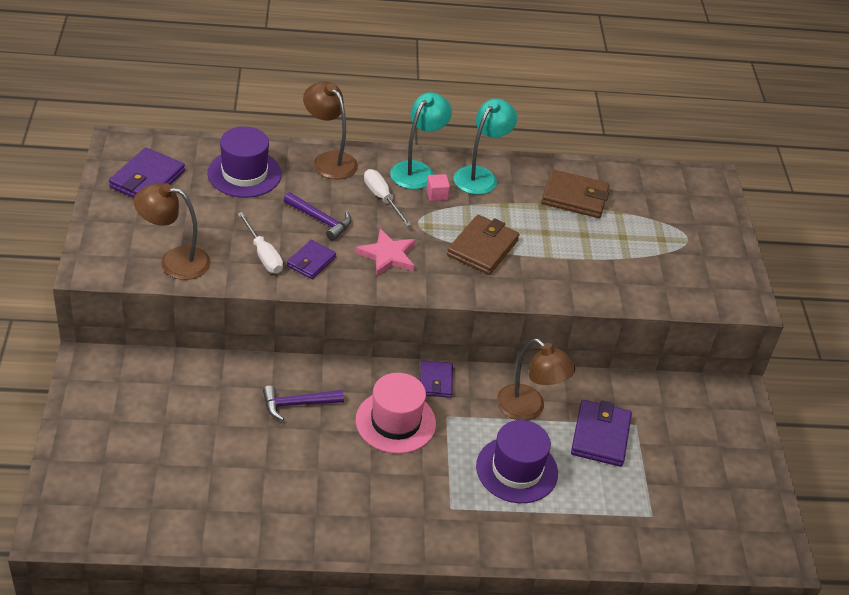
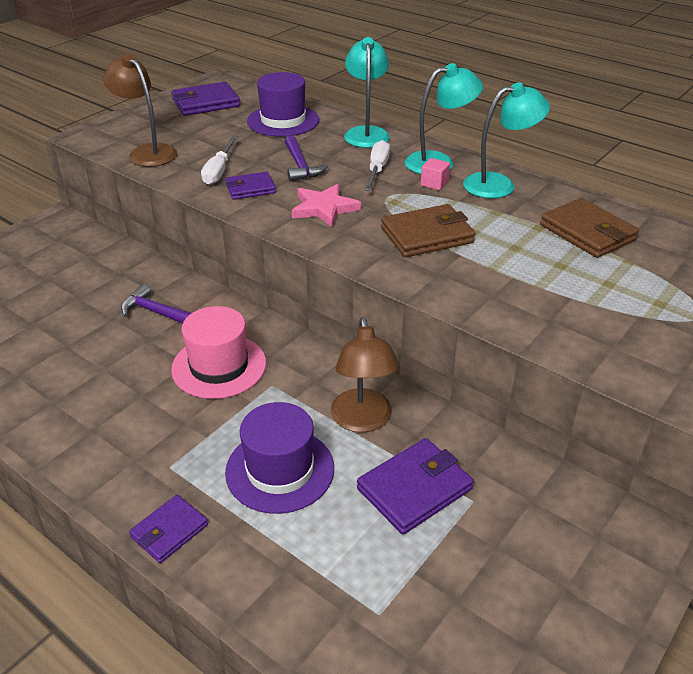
camera: 45 degrees right, 5 degrees down
(329, 160) = (366, 133): brown lamp -> turquoise lamp
(435, 381) = (299, 352): purple wallet -> purple wallet (169, 531)

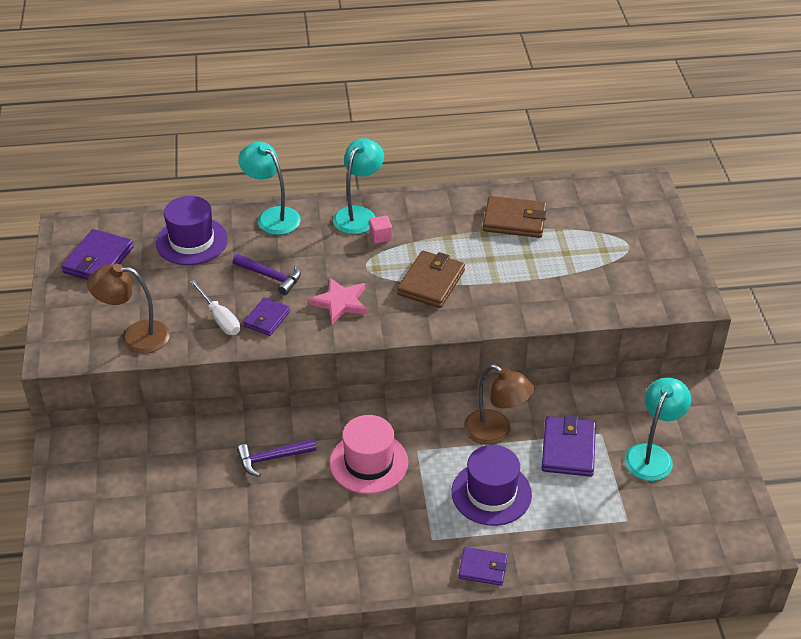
camera: 45 degrees left, 5 degrees up
(169, 531) = (483, 568): purple wallet -> purple wallet turned 75 degrees counterclockwise
(377, 170) = (328, 247): white screwdriver -> none
(499, 184) = (420, 211): turquoise lamp -> turquoise lamp (652, 455)

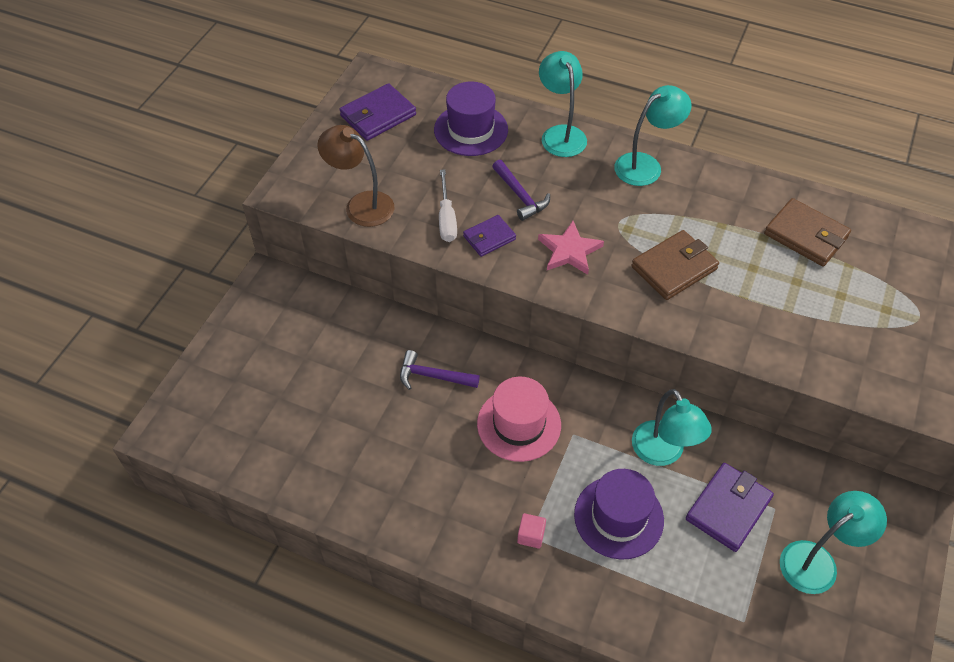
camera: 30 degrees right, 10 degrees up
(380, 236) = (653, 197): pink cube -> pink cube (531, 535)
(483, 568) = (560, 594): purple wallet -> none
(495, 432) = (663, 453): brown lamp -> turquoise lamp

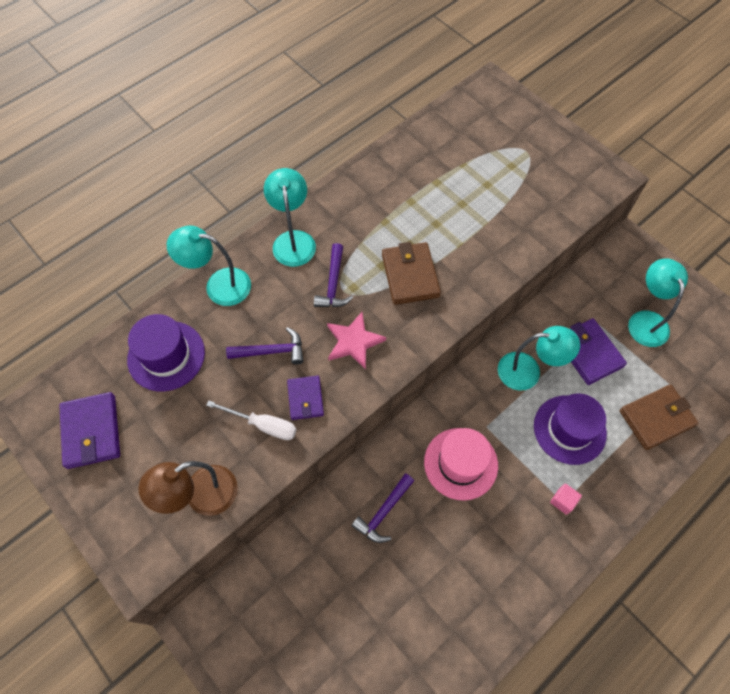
camera: 65 degrees left, 10 degrees up
(621, 212) = (333, 283): none -> purple hammer
(805, 235) = (423, 175): brown wallet -> brown wallet (656, 418)

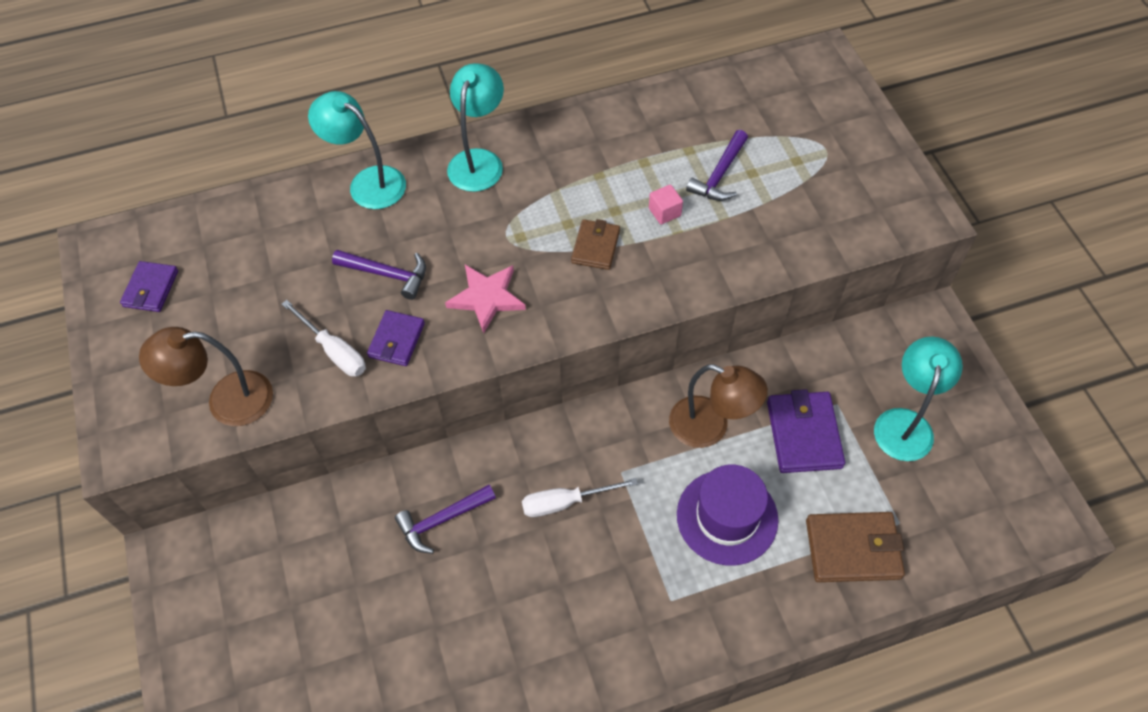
camera: 25 degrees right, 5 degrees down
(91, 432) = (151, 289): purple wallet -> purple wallet, size x0.63
(166, 356) = (270, 238): purple hat -> none
(333, 283) = (499, 225): purple hammer -> purple hammer (719, 175)
(410, 275) = (595, 246): brown wallet -> brown wallet, size x0.63
(460, 463) = (565, 502): pink hat -> white screwdriver
(528, 371) = (710, 427): turquoise lamp -> brown lamp
(563, 501) = (671, 599): pink cube -> pink cube (664, 212)

